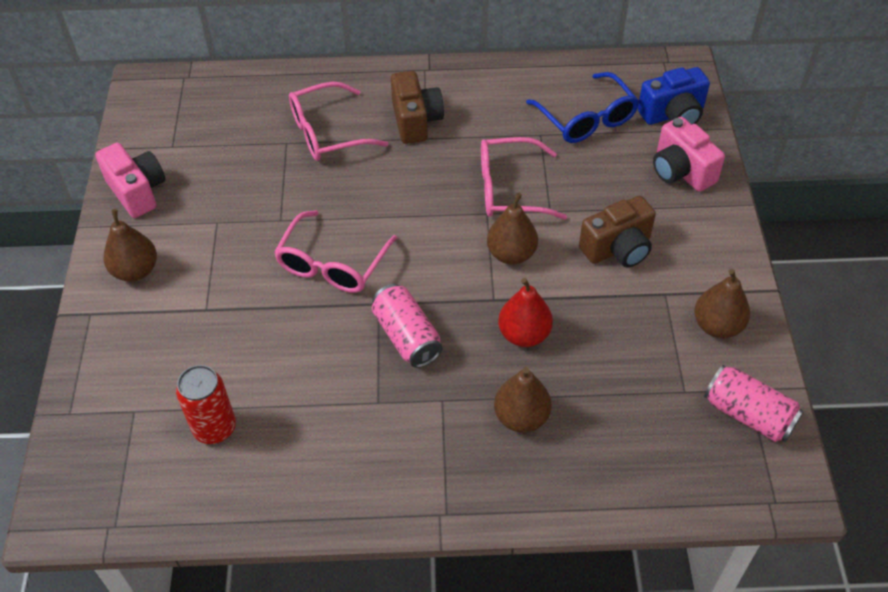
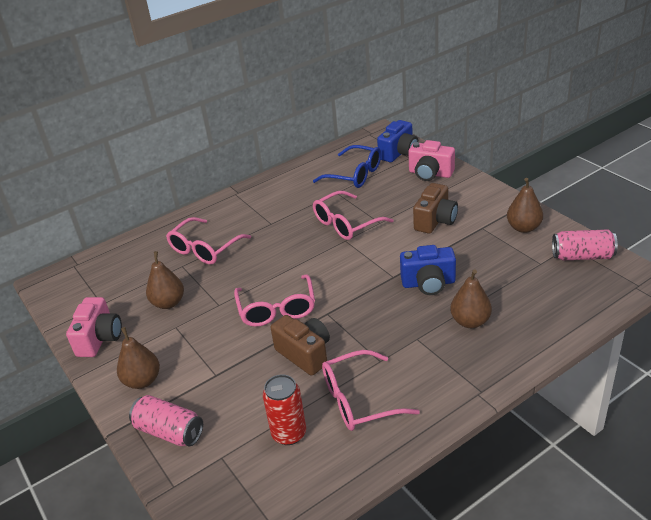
camera: 30 degrees left, 15 degrees down
(137, 191) = (100, 339): pink camera -> pink camera turned 75 degrees clockwise
(314, 436) = (359, 400): none -> pink glasses
(407, 336) = (362, 320): pink can -> pink can (169, 431)
(416, 121) = (255, 219): brown camera -> brown camera (305, 354)
(511, 254) = (380, 251): brown pear -> brown pear (168, 303)
(524, 334) = (428, 283): red pear -> blue camera

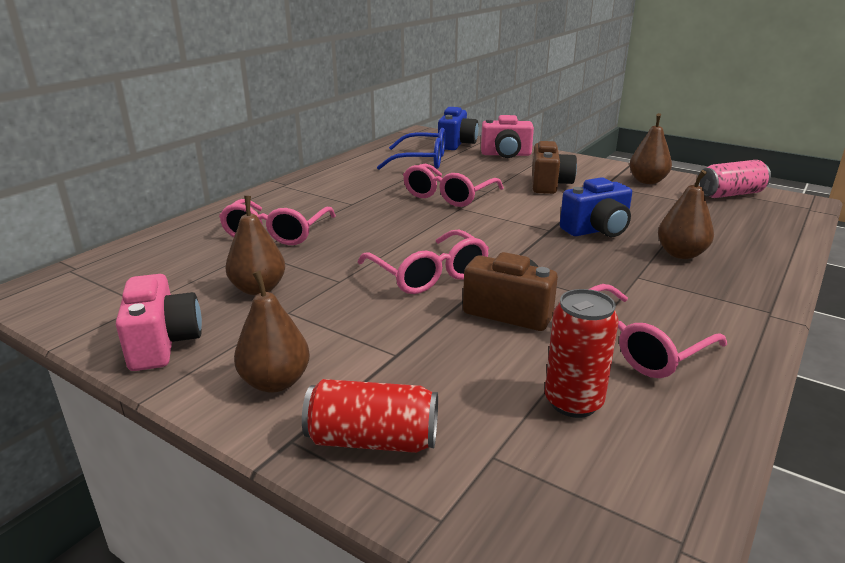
camera: 25 degrees left, 10 degrees down
(169, 431) = (372, 440): pink can -> red can

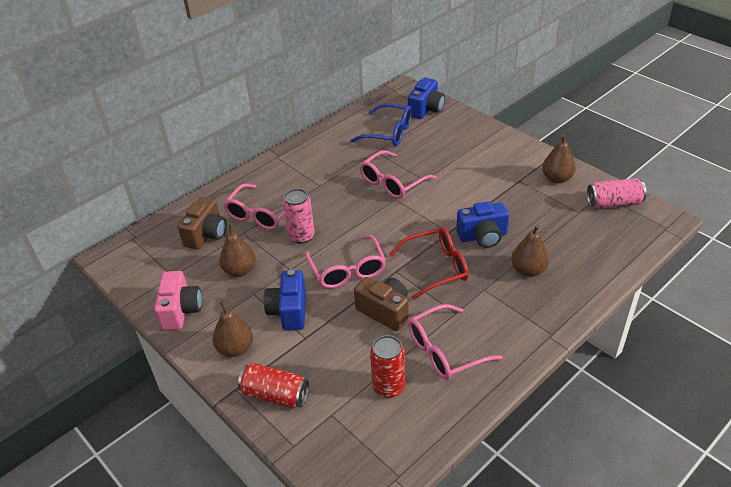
camera: 15 degrees right, 15 degrees up
(344, 248) = (301, 236): none -> pink can
(355, 326) = (289, 311): none -> blue camera
(506, 154) = (460, 129): pink camera -> none
(549, 184) = (475, 175): brown camera -> brown camera (206, 235)
(555, 262) = (436, 268): none -> red glasses

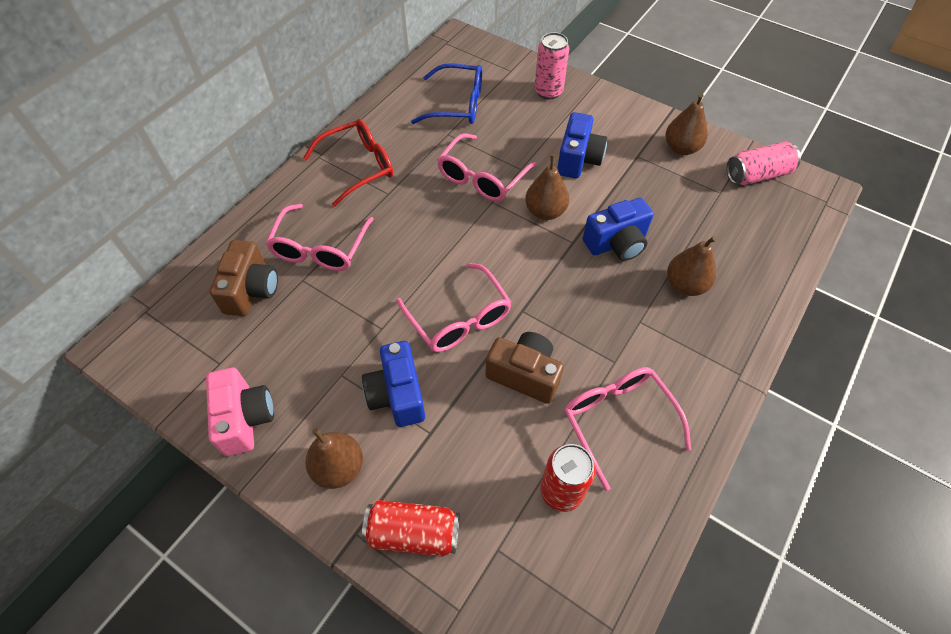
camera: 15 degrees left, 15 degrees up
(240, 270) = (313, 341): brown pear -> brown pear (545, 211)
(301, 236) = (384, 274): pink can -> pink can (548, 91)
(426, 109) = (495, 66): blue camera -> blue camera (578, 159)
(436, 268) = (571, 298): red glasses -> red glasses (358, 167)
(445, 350) = (618, 421): pink glasses -> pink glasses turned 105 degrees clockwise

